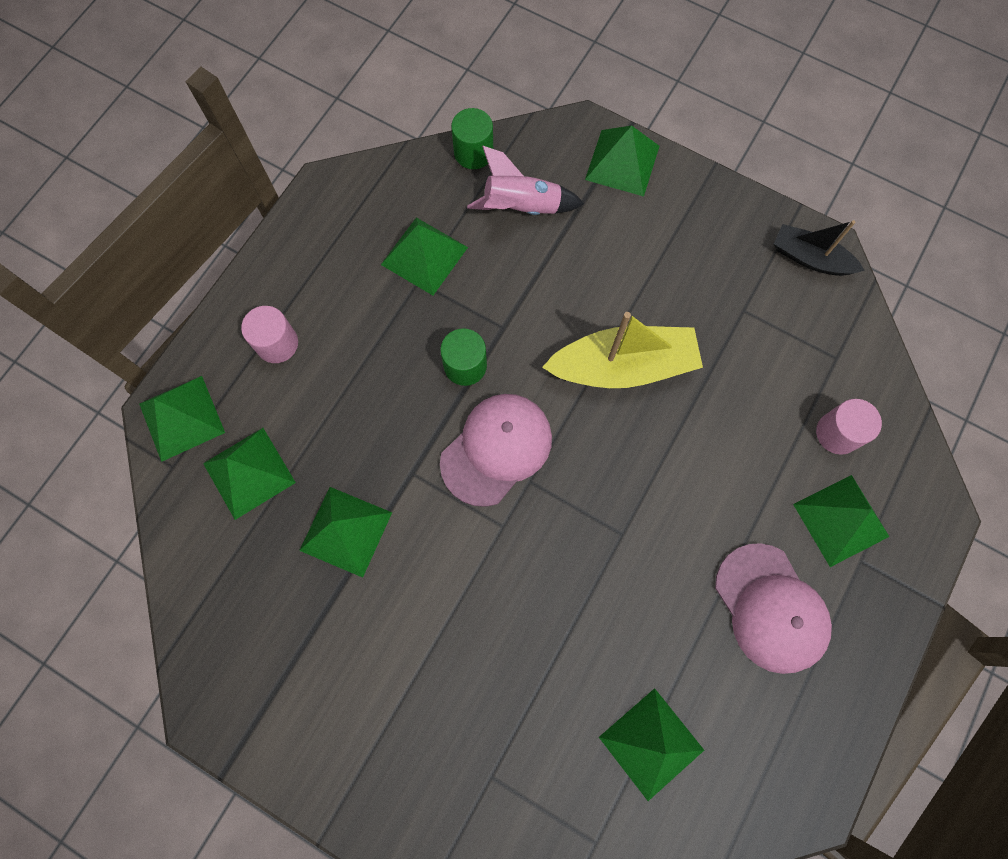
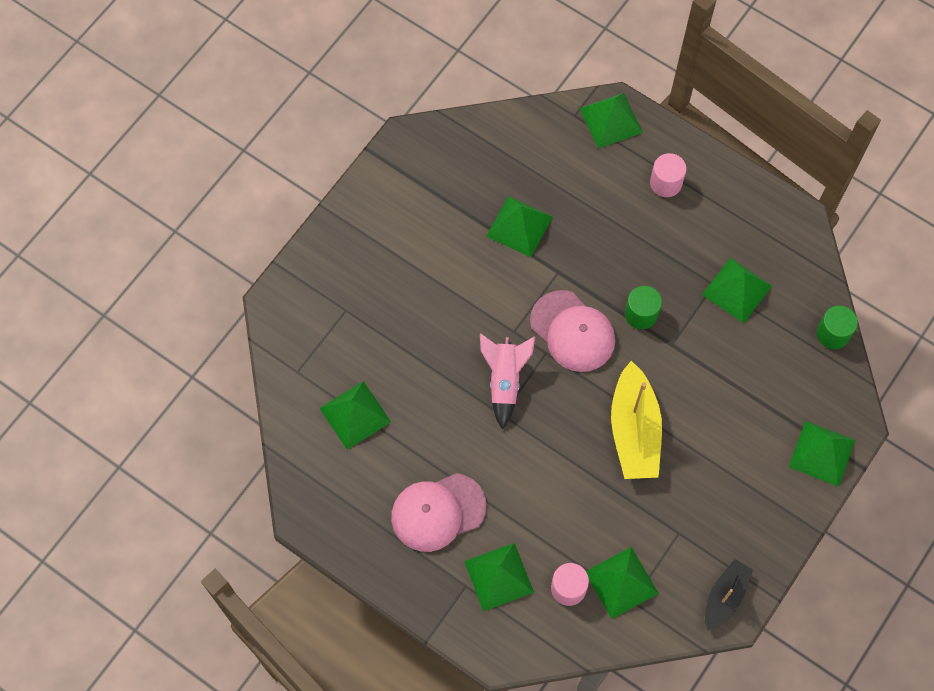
camera: 95 degrees right, 5 degrees down
(249, 473) = (567, 164): green pyramid -> green pyramid (621, 582)
(522, 207) = (779, 367): pink rocket -> pink rocket (504, 381)

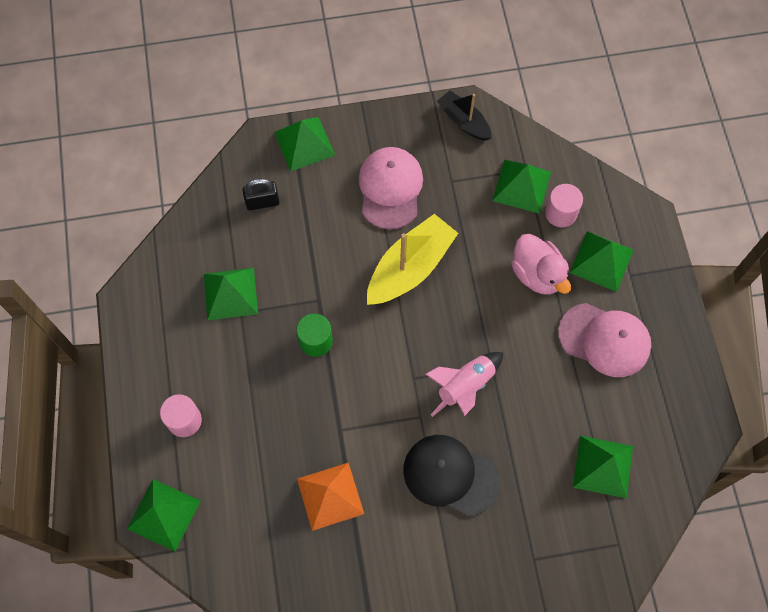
camera: 135 degrees left, 0 degrees up
(454, 311) = (450, 475): none -> black cap
(519, 226) = (330, 496): green pyramid -> orange pyramid
(536, 517) = (537, 274): none -> pink duck
(572, 331) = (378, 375): pink cap -> pink cap (390, 189)
(725, 597) = (464, 121): black boat -> black boat turned 60 degrees clockwise
(795, 376) = (262, 202): none -> black padlock
(832, 334) = (204, 205): green cylinder -> none

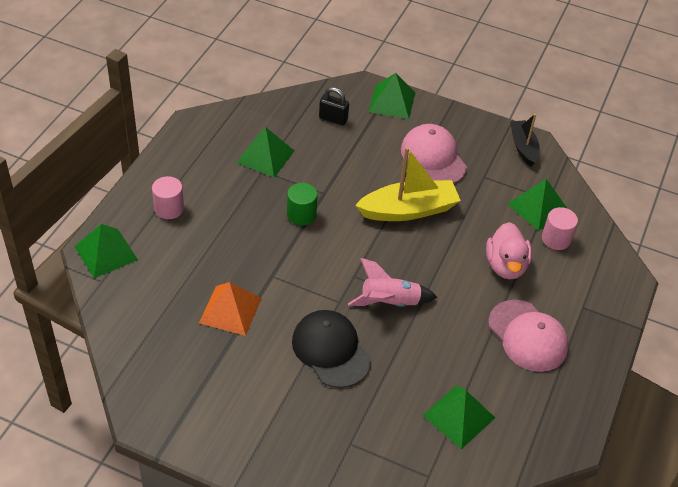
camera: 30 degrees right, 20 degrees down
(390, 189) = (433, 157): pink cap -> pink cap turned 60 degrees counterclockwise
(601, 261) = (566, 285): green pyramid -> none

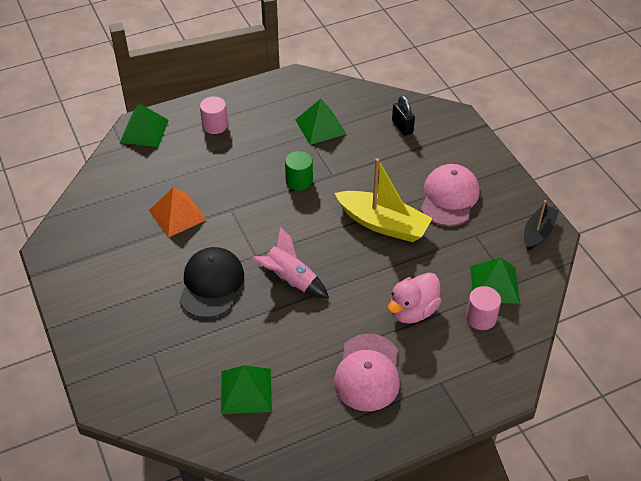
camera: 45 degrees right, 0 degrees up
(392, 102) = (464, 139): green pyramid -> none

